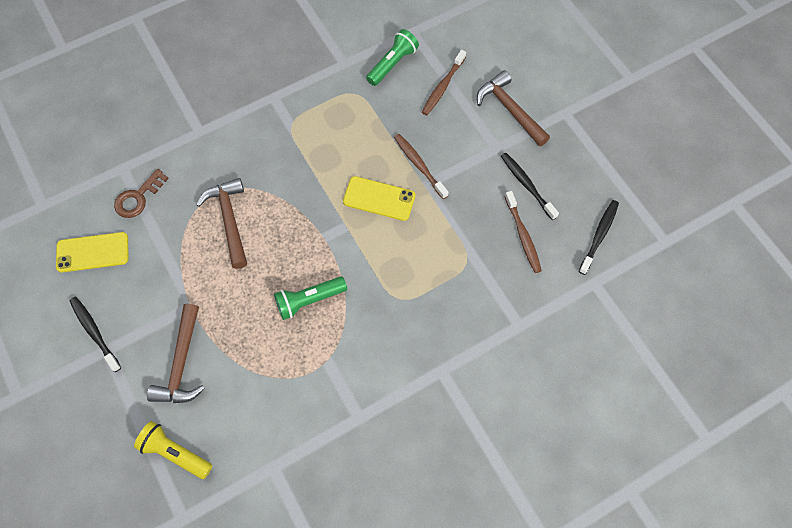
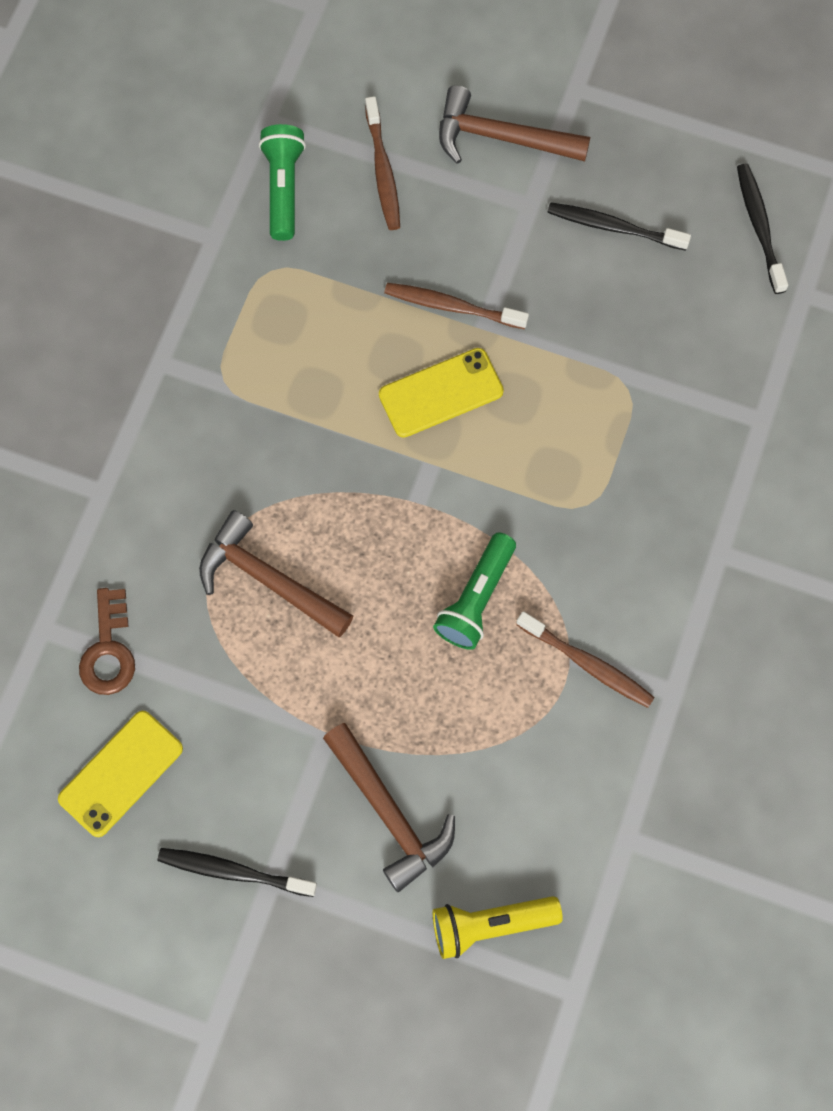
camera: 40 degrees left, 5 degrees up
(523, 235) = (667, 299): brown toothbrush -> brown toothbrush (587, 663)

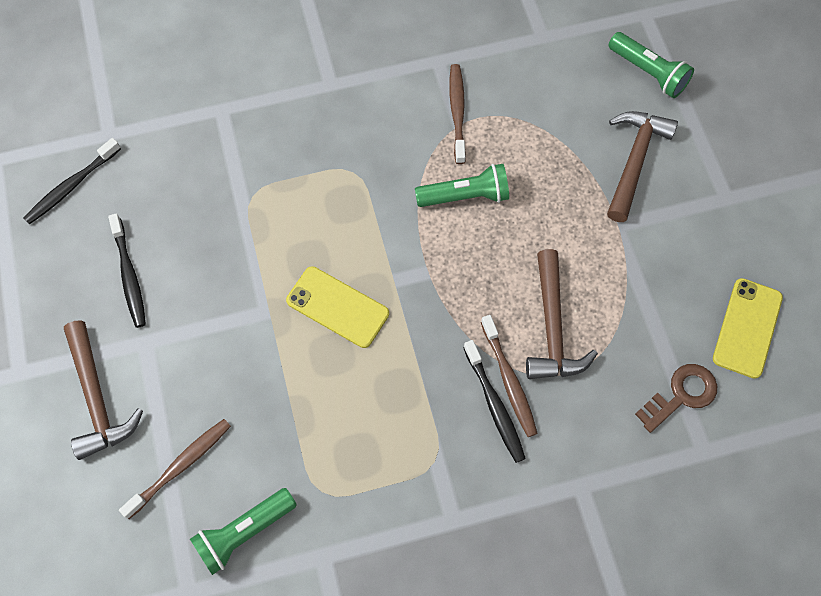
camera: 125 degrees left, 5 degrees down
(121, 773) = (747, 328): yellow phone -> yellow phone turned 75 degrees counterclockwise
(233, 872) = (742, 221): black toothbrush -> black toothbrush (494, 405)
(452, 306) = (265, 342): brown toothbrush -> brown toothbrush (509, 380)
(490, 925) = (648, 72): yellow flashlight -> green flashlight

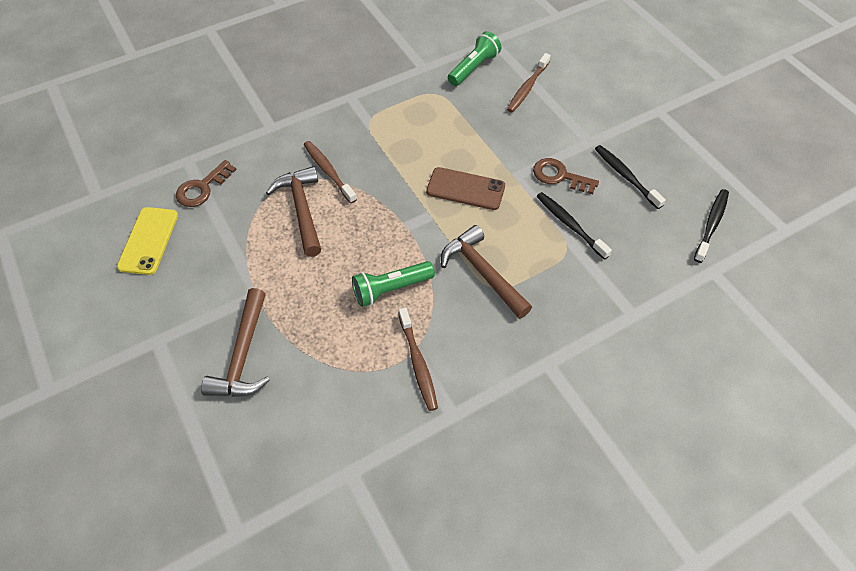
camera: 165 degrees right, 10 degrees down
(97, 398) = (600, 108): brown hammer -> brown hammer (482, 273)
(211, 296) = (559, 176): none -> brown key
(337, 307) = (465, 189): yellow phone -> brown phone
(494, 405) = (336, 156): black toothbrush -> black toothbrush (570, 225)
(648, 72) = (231, 455): green flashlight -> none

